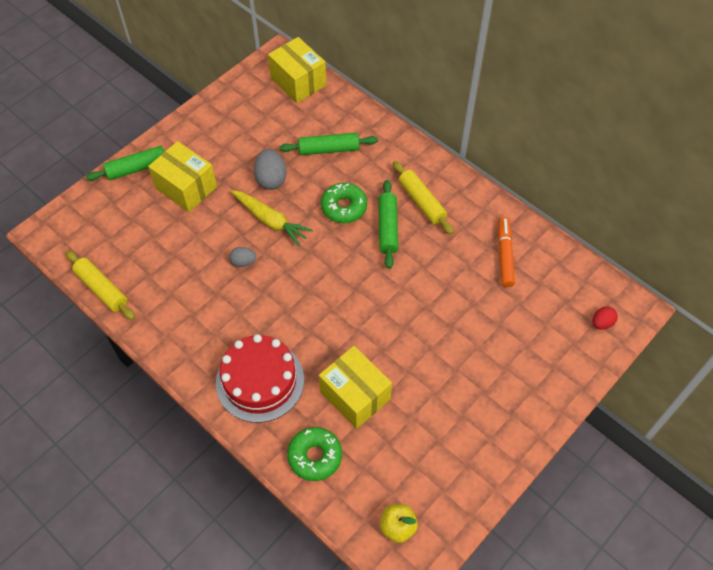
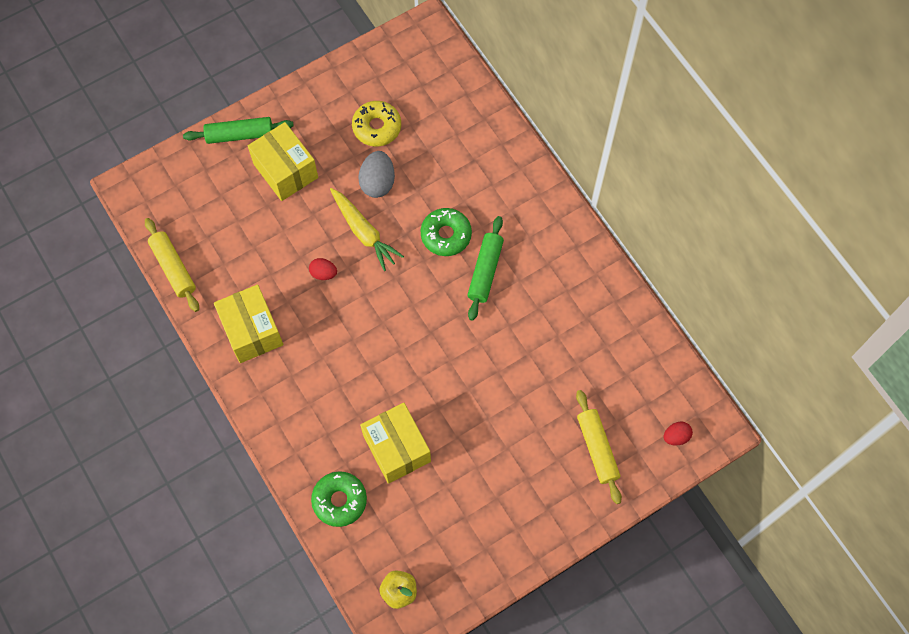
camera: 15 degrees right, 10 degrees up
(243, 262) = (323, 273): grey egg -> red egg
(258, 137) = (377, 127): none -> yellow donut
(260, 381) = (307, 408): red cake -> none
(298, 82) = (440, 66): yellow box -> yellow box (252, 331)
(329, 149) = (450, 160): green rolling pin -> none
(421, 202) = (531, 249): yellow rolling pin -> yellow rolling pin (597, 449)
(504, 255) = (600, 334): orange marker -> none

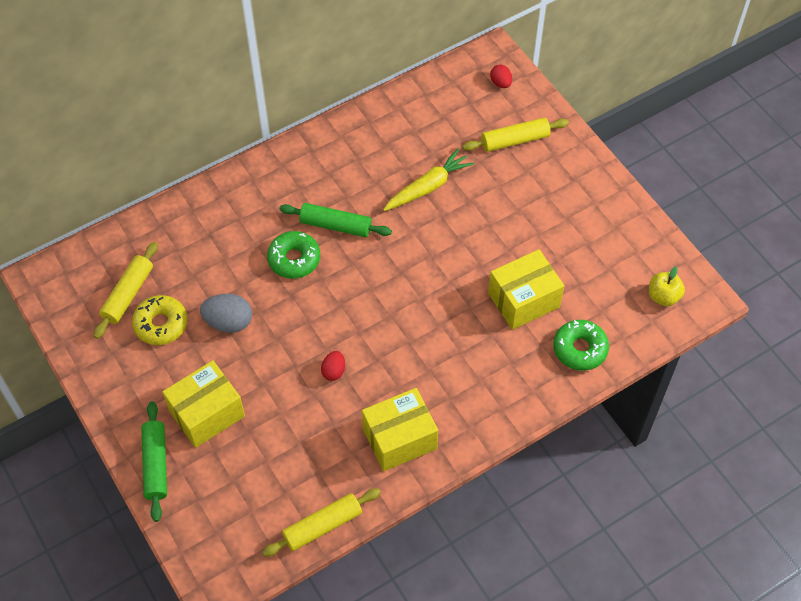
camera: 90 degrees left, 10 degrees down
(364, 232) = (287, 334): yellow carrot -> yellow carrot (428, 187)
(408, 98) = (128, 294): none -> yellow rolling pin

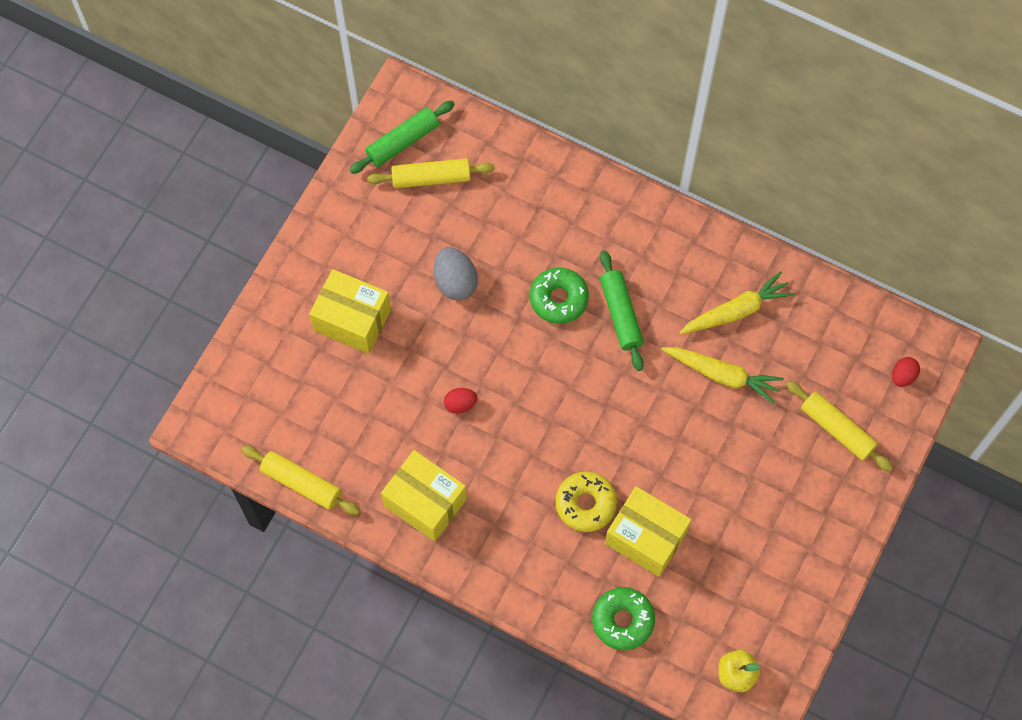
camera: 60 degrees right, 10 degrees up
(156, 464) = (279, 308): green rolling pin -> green rolling pin (403, 142)
(161, 324) = (418, 225): yellow donut -> yellow donut (585, 504)
(384, 153) = (736, 311): none -> yellow carrot

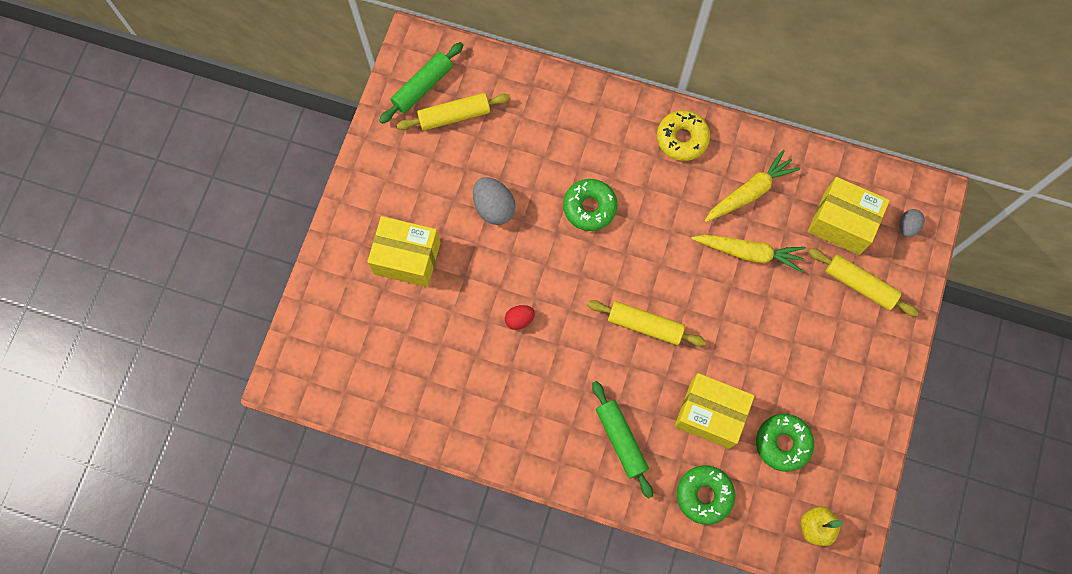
camera: 10 degrees left, 5 degrees up
(301, 483) = (388, 418): yellow rolling pin -> yellow rolling pin (645, 325)
(425, 502) = (504, 416): yellow box -> yellow box (841, 223)
(585, 504) = (650, 392): yellow donut -> yellow donut (682, 138)
(620, 314) = (647, 212): green rolling pin -> green rolling pin (621, 440)
(718, 581) = (783, 443): none -> green donut
(903, 376) = (907, 226): red egg -> grey egg

